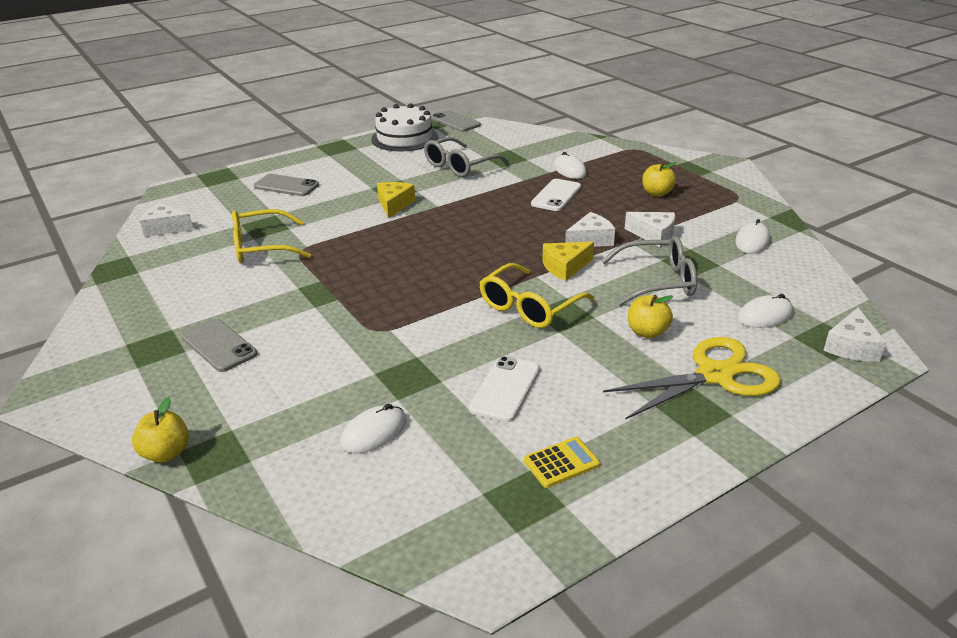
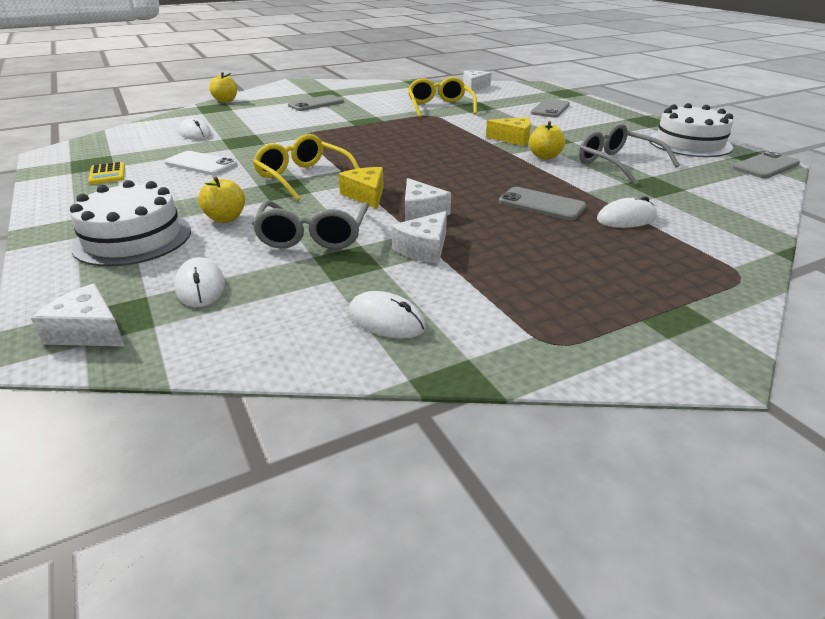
camera: 95 degrees right, 0 degrees up
(556, 195) = (541, 204): white phone -> grey phone
(657, 193) = (556, 269): yellow apple -> yellow apple (545, 156)
(714, 375) = (133, 238): yellow scissors -> white cake

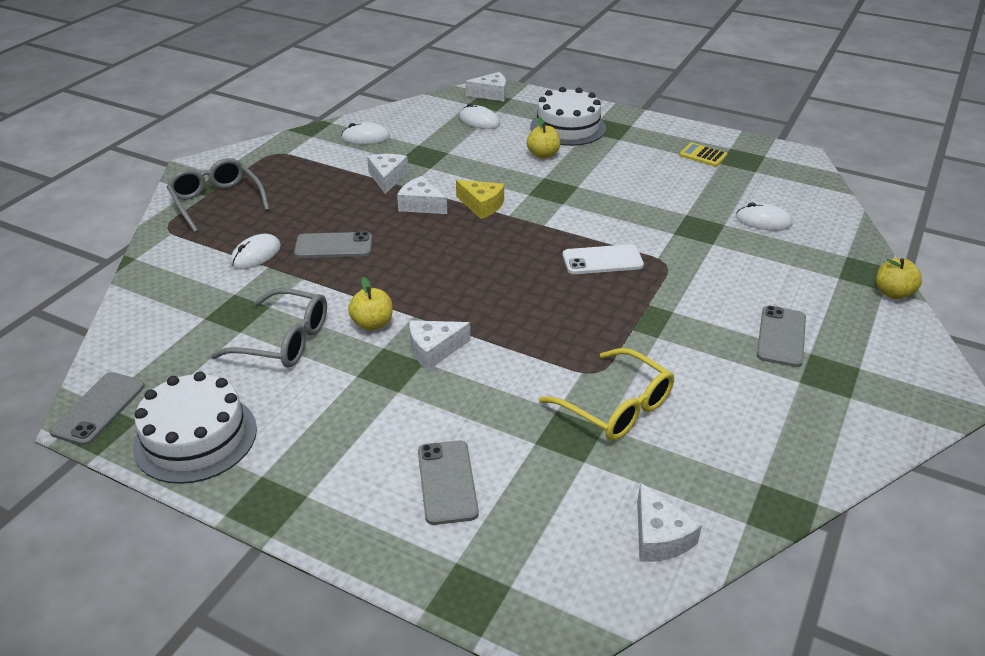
camera: 145 degrees right, 5 degrees up
(201, 164) = (665, 188): white phone -> white phone (602, 260)
(303, 177) = (559, 206): yellow glasses -> none
(313, 236) = (468, 163): grey glasses -> grey glasses (216, 201)
(513, 139) = (434, 350): yellow cheese -> white cheese

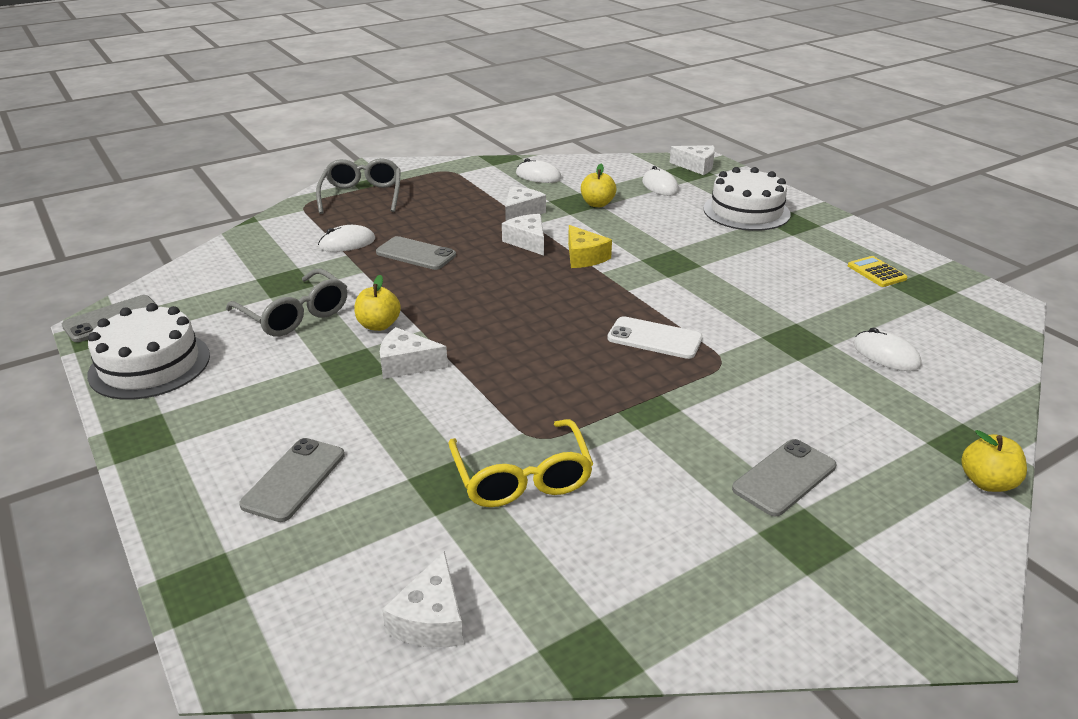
camera: 30 degrees right, 5 degrees down
(543, 155) = (693, 229): yellow apple -> yellow apple (597, 204)

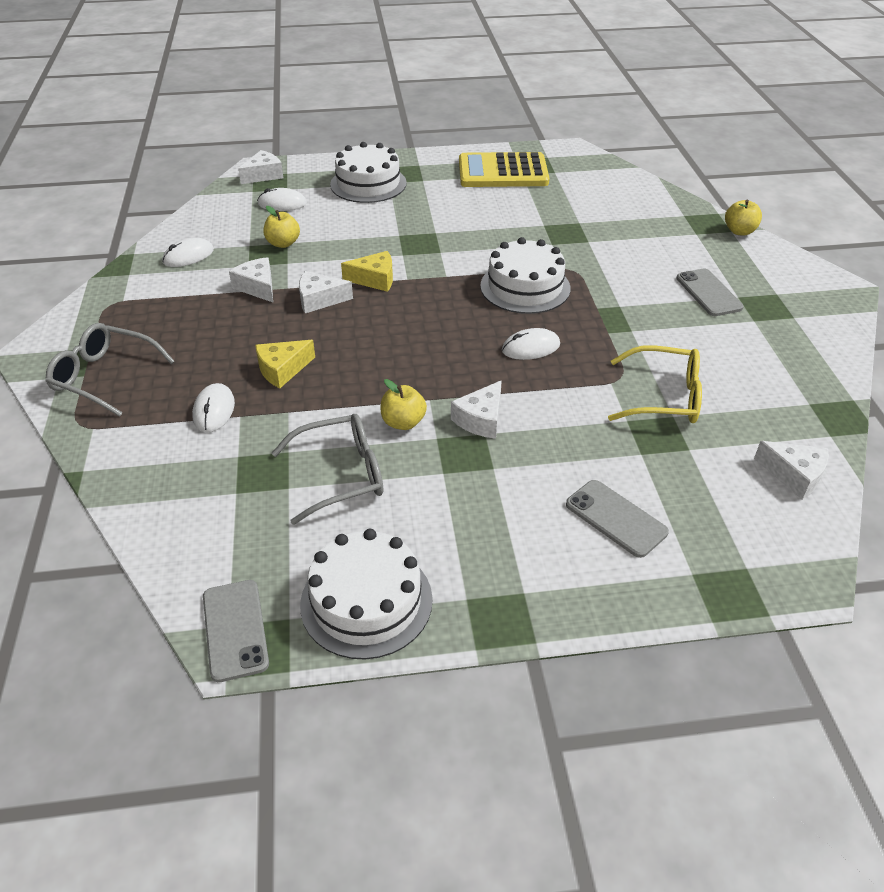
camera: 65 degrees left, 10 degrees up
(416, 254) = (282, 370): grey phone -> yellow cheese
(654, 338) = (525, 287): white phone -> white cake
(876, 272) = (503, 172): yellow calculator -> yellow calculator, size x2.27
(886, 355) = (602, 209): white mouse -> white mouse (530, 347)

